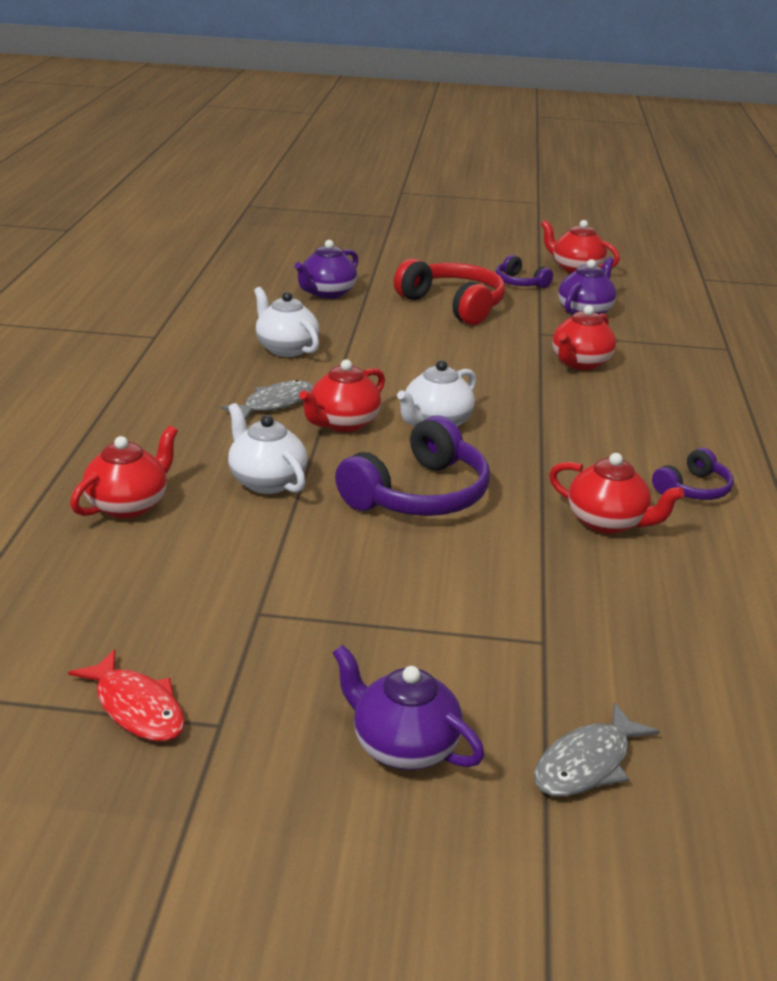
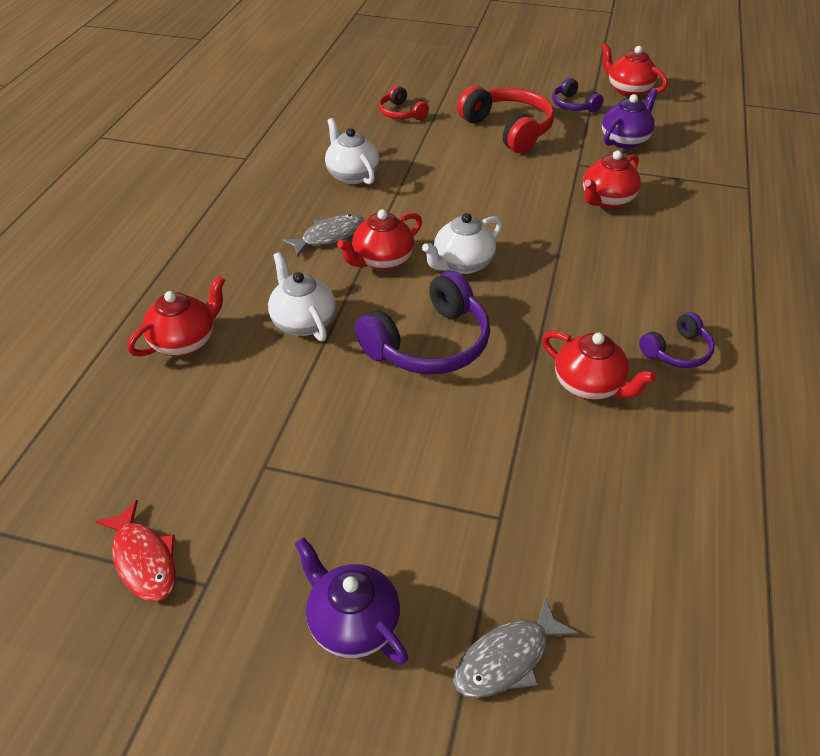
camera: 10 degrees right, 15 degrees up
(327, 293) = (401, 113): purple teapot -> red headphones

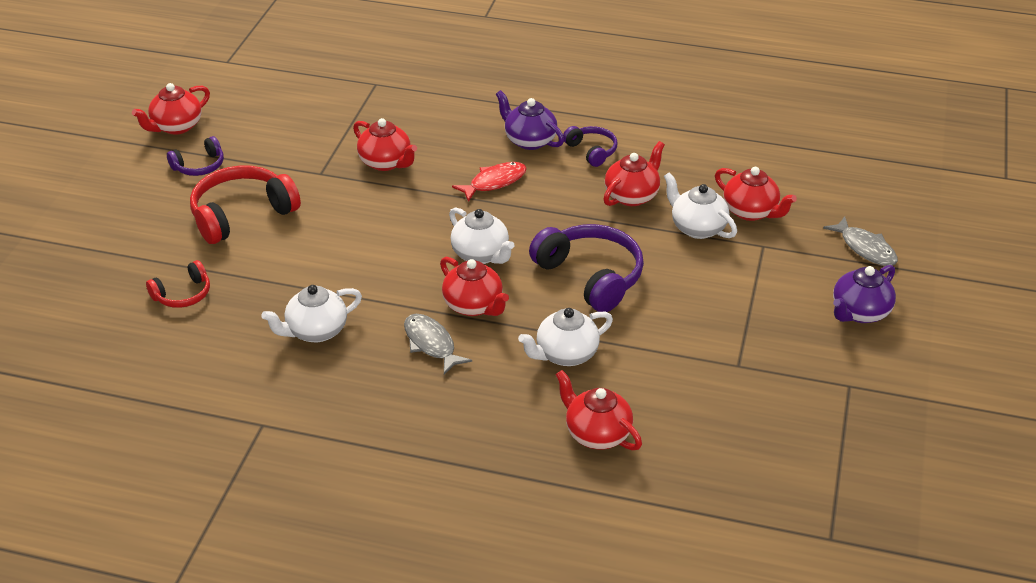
camera: 90 degrees left, 5 degrees down
(144, 560) = (837, 422): red fish -> red fish (494, 182)
(531, 446) = (697, 228): none -> white teapot
(578, 511) = (751, 211): none -> red teapot
(625, 140) = (281, 140): purple teapot -> purple teapot (529, 140)

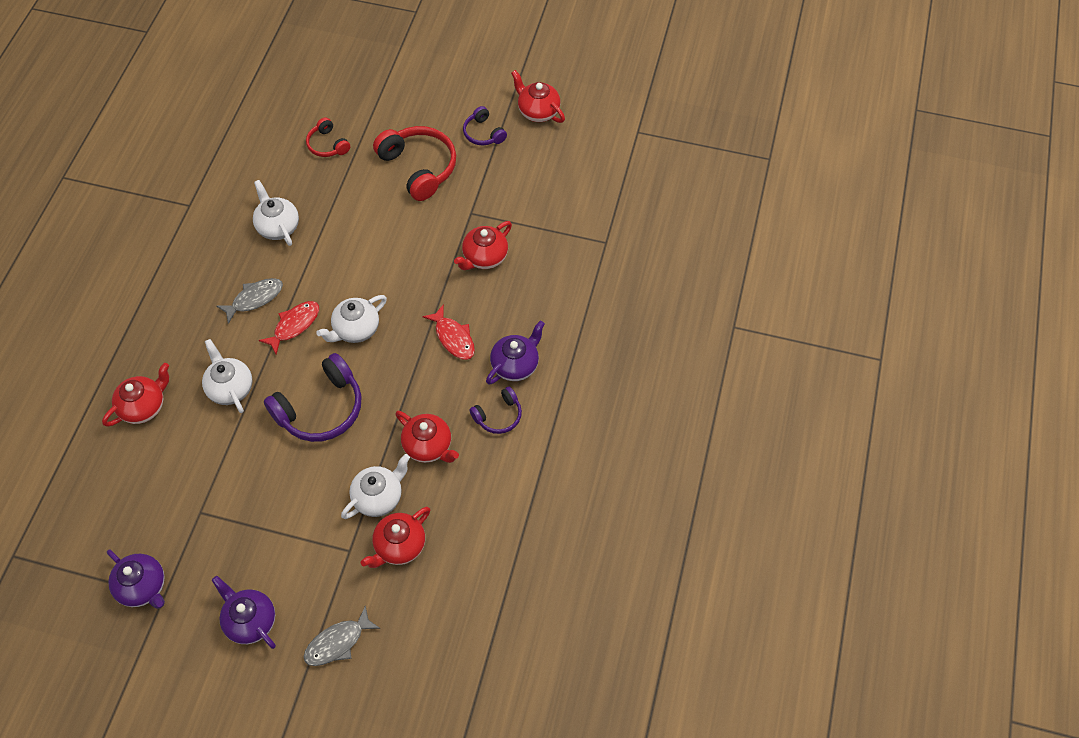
camera: 90 degrees right, 20 degrees up
(474, 305) = (294, 325): red teapot -> red fish
(842, 404) = (143, 587): none -> purple teapot

